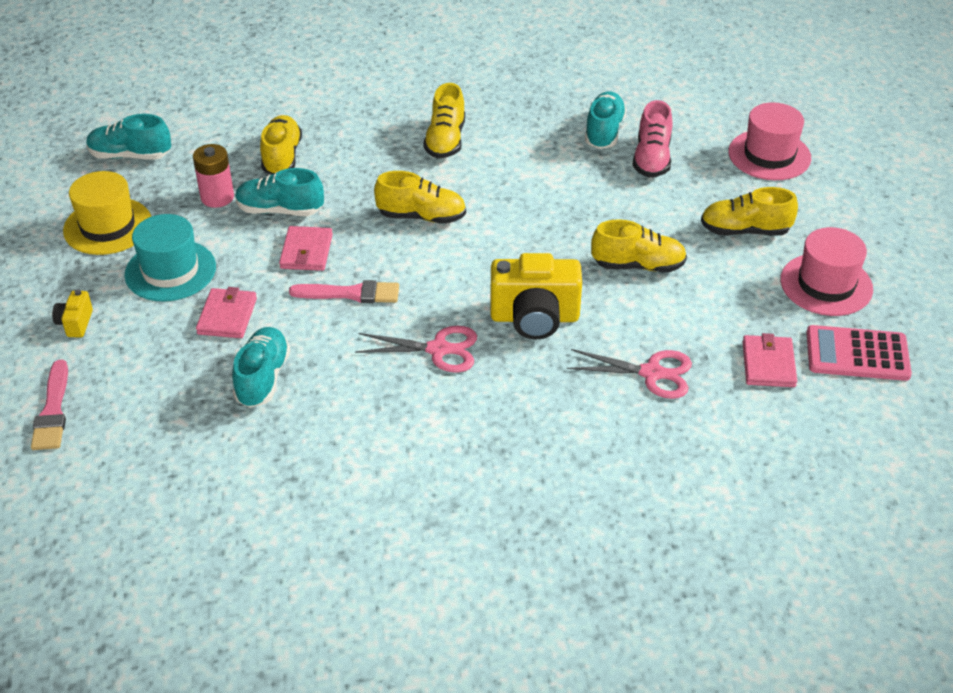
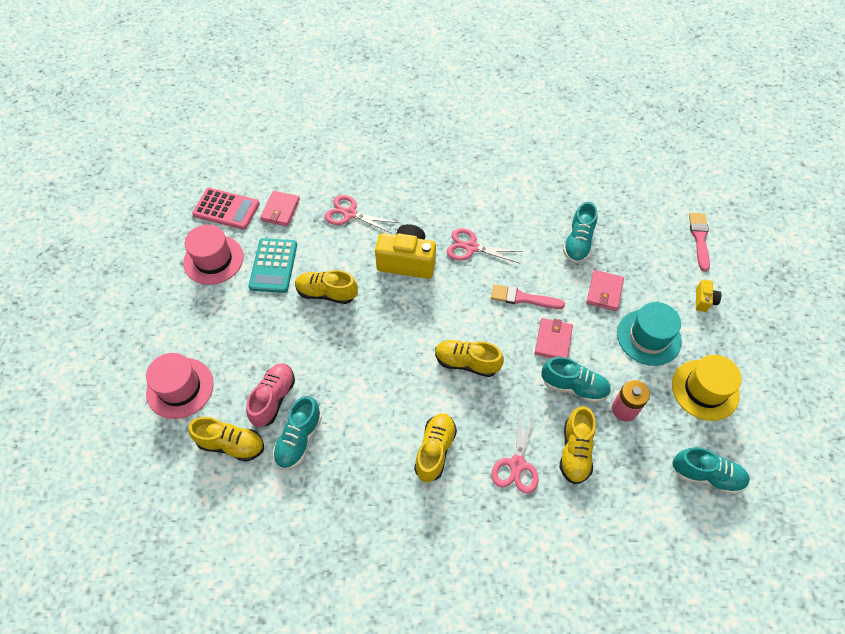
camera: 170 degrees left, 15 degrees up
(349, 140) = (517, 464): none -> pink scissors
(733, 288) = (273, 266): none -> turquoise calculator
(745, 231) = (240, 312): yellow shoe -> yellow shoe (231, 444)

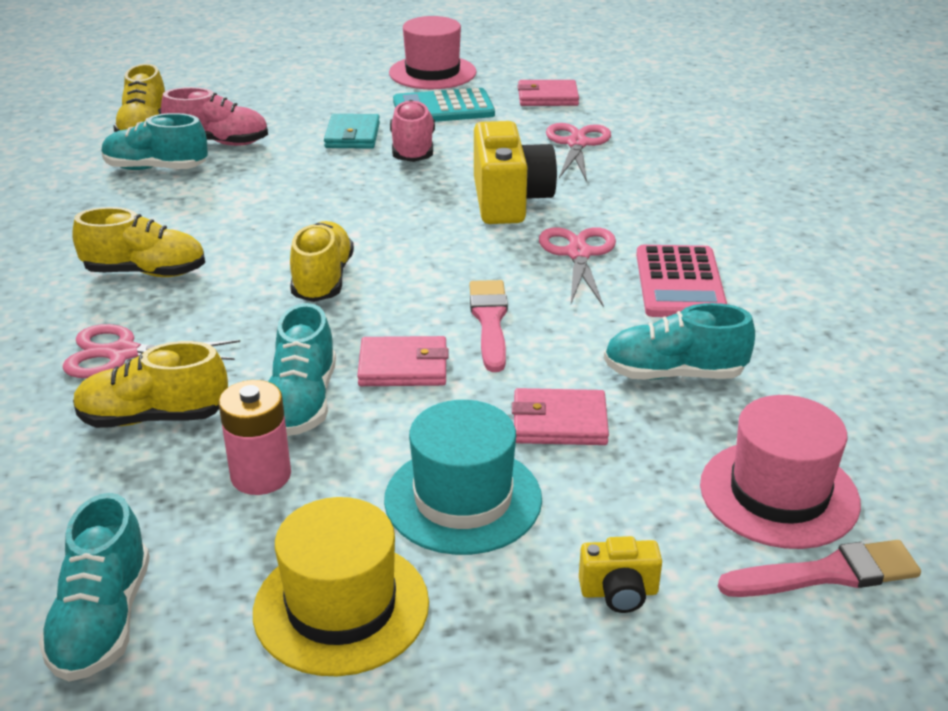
camera: 75 degrees right, 25 degrees down
(180, 388) = (224, 88): pink hat -> pink hat (779, 494)
(226, 209) = (524, 65): pink calculator -> pink calculator (679, 283)
(293, 321) = (352, 135): none -> turquoise wallet
(326, 293) = (413, 150): yellow shoe -> pink shoe

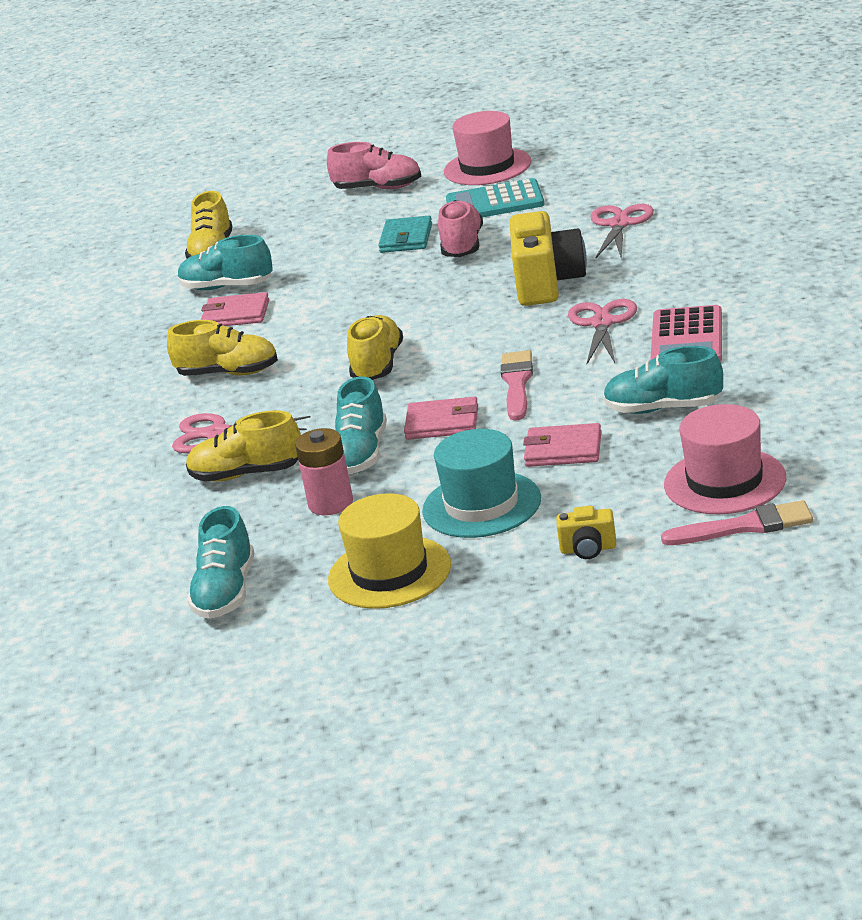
camera: 10 degrees right, 5 degrees down
(219, 143) = (282, 258): pink shoe -> pink shoe (378, 188)
(547, 97) = (599, 180): pink wallet -> pink wallet (236, 314)

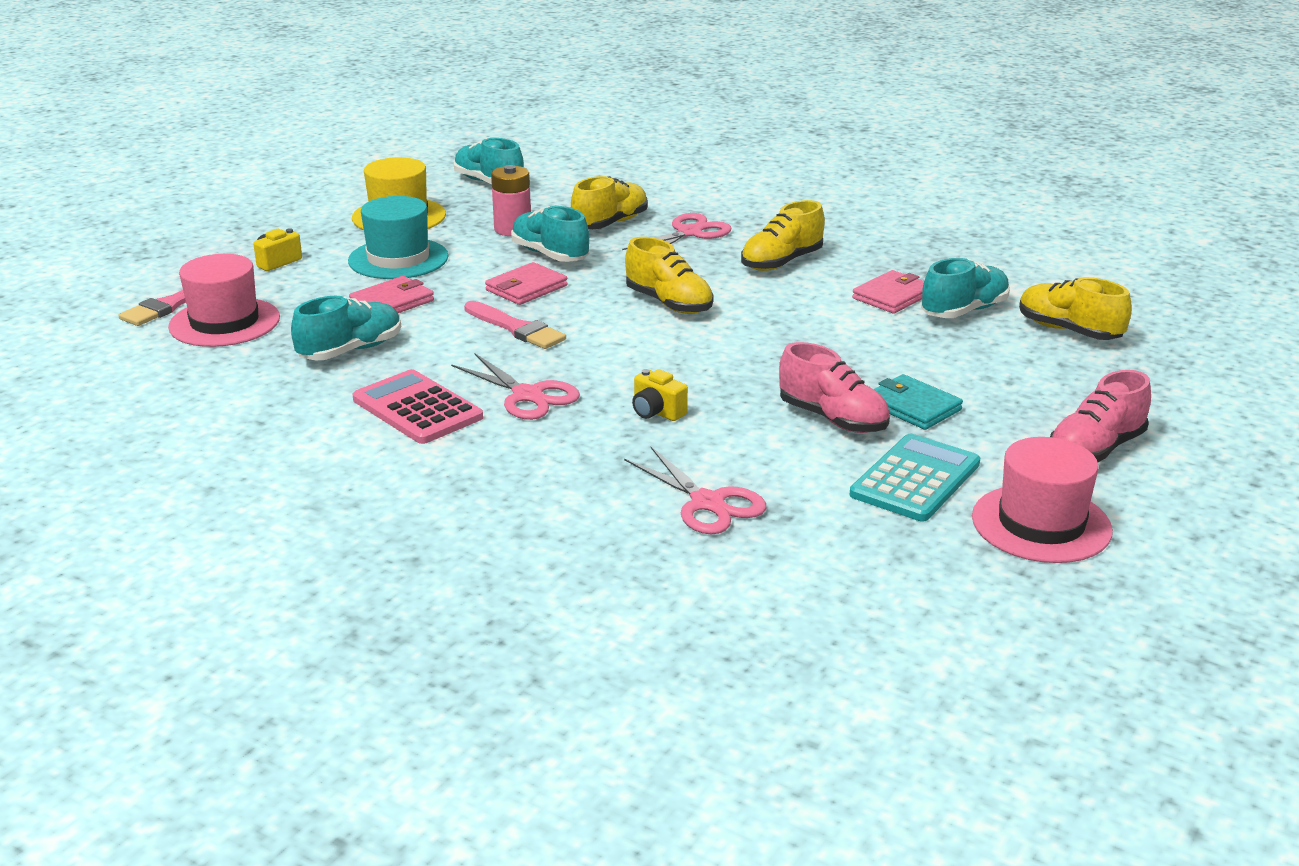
camera: 125 degrees right, 0 degrees up
(547, 284) = (656, 412): yellow camera -> yellow camera, size x0.47

